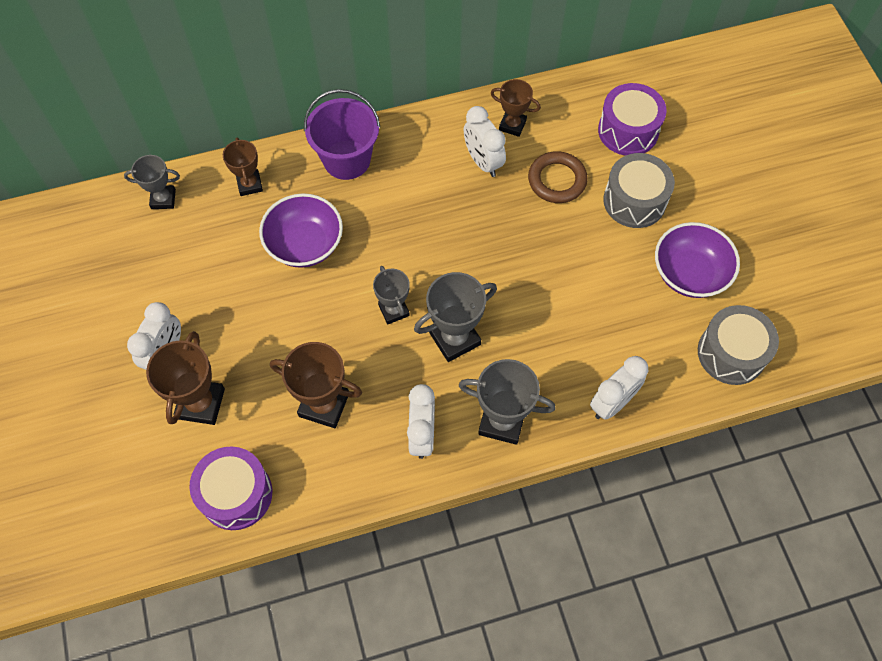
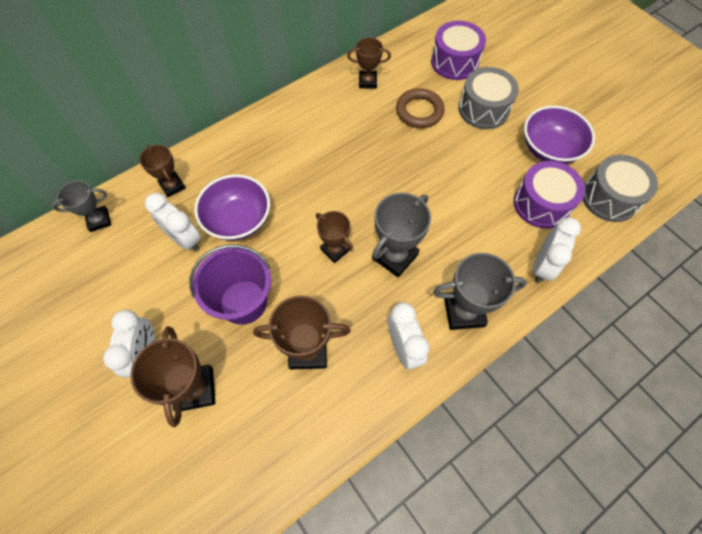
camera: 20 degrees left, 0 degrees up
(236, 494) = (259, 463): purple drum -> purple drum (541, 204)
(347, 160) = (247, 143): purple bucket -> purple bucket (243, 302)
(394, 310) = (335, 250): grey trophy -> brown trophy
(483, 162) = (357, 114): white clock -> white clock (185, 239)

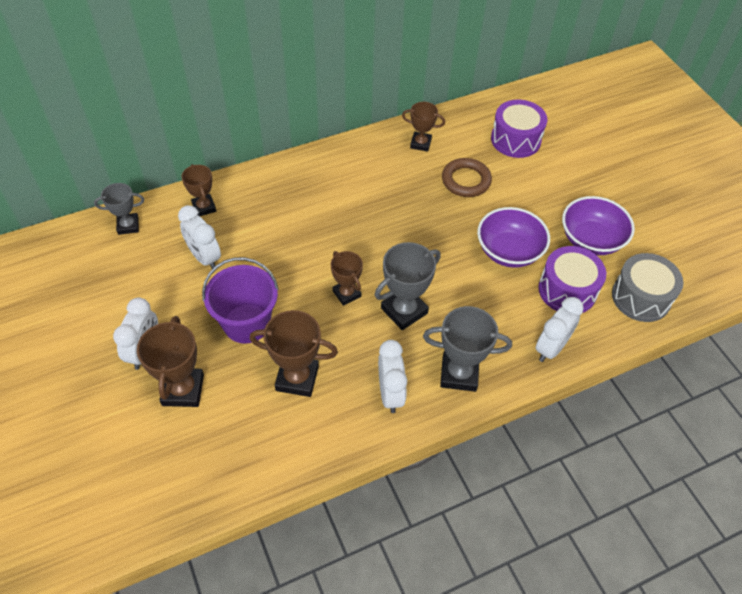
camera: 10 degrees right, 10 degrees down
(238, 220) = (259, 249): purple bowl -> purple bowl (509, 251)
(483, 109) = (533, 190): grey drum -> none

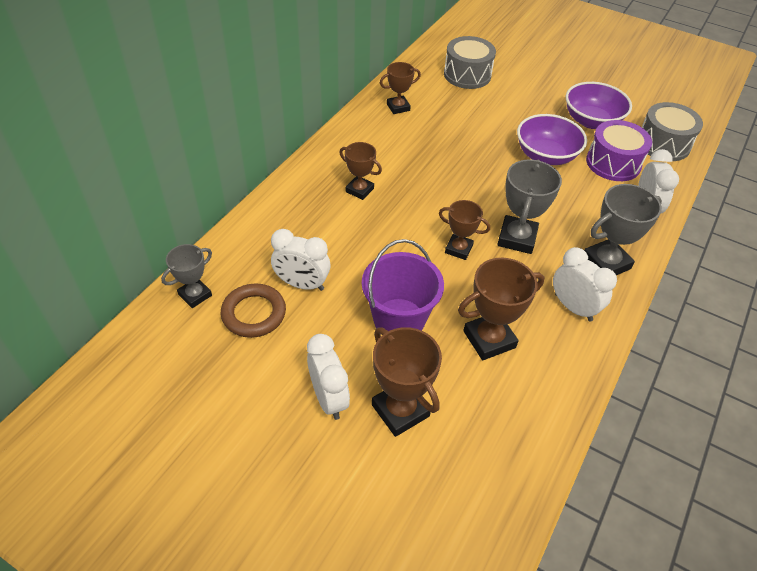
camera: 35 degrees left, 5 degrees down
(204, 207) = (257, 242): brown trophy -> brown trophy (359, 190)
(466, 180) = (461, 119): brown ring -> brown ring (254, 313)
(515, 139) = (467, 75): purple drum -> grey drum

